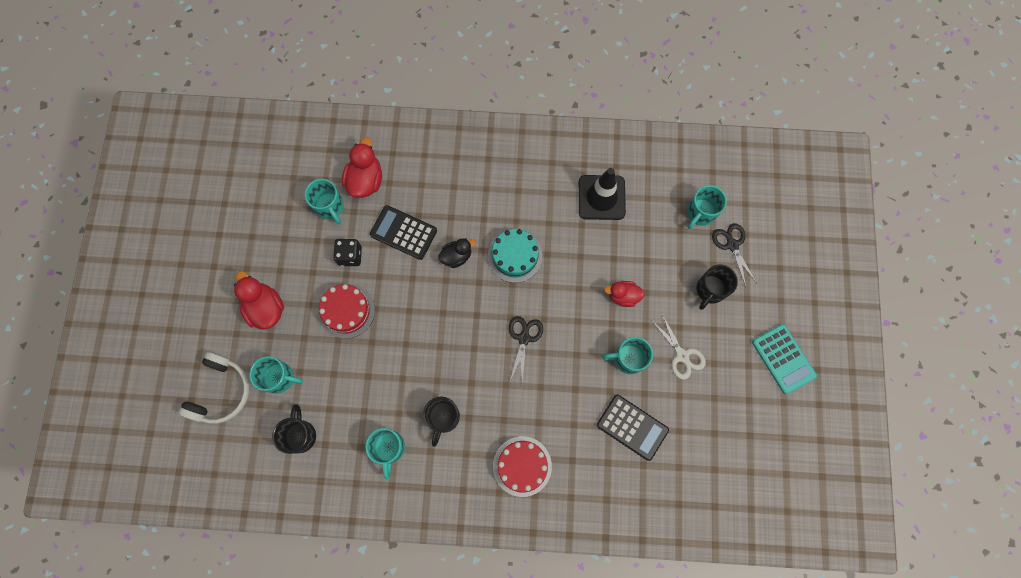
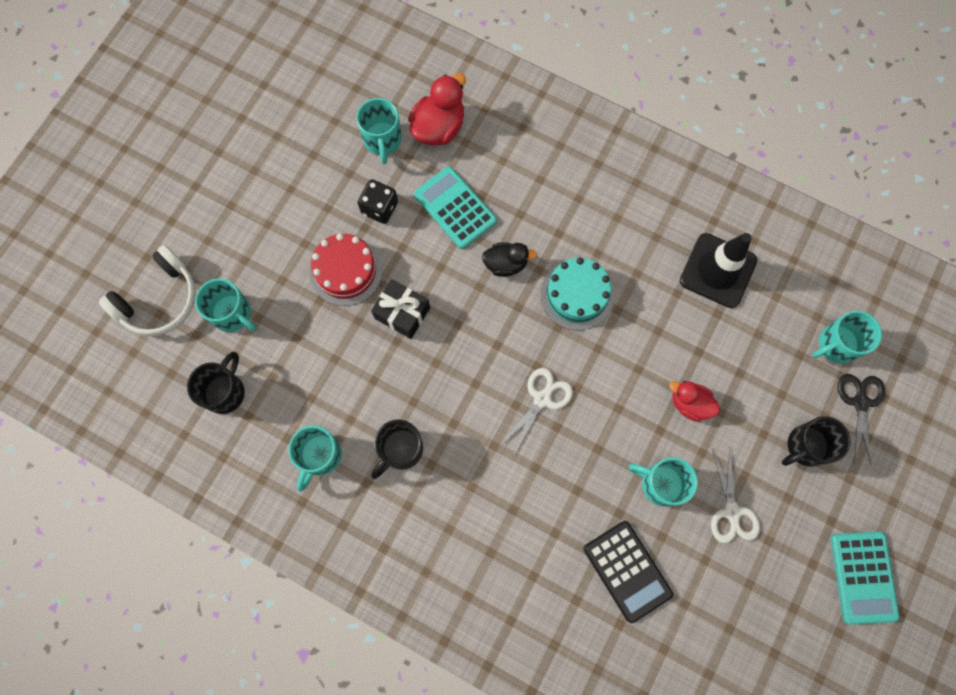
camera: 25 degrees right, 0 degrees up
(266, 308) = (254, 226): red duck -> none
(400, 322) = (402, 313): none -> black gift
(403, 232) = (455, 208): black calculator -> turquoise calculator
(522, 466) = (468, 553): red cake -> none
(524, 338) = (542, 399): black scissors -> white scissors

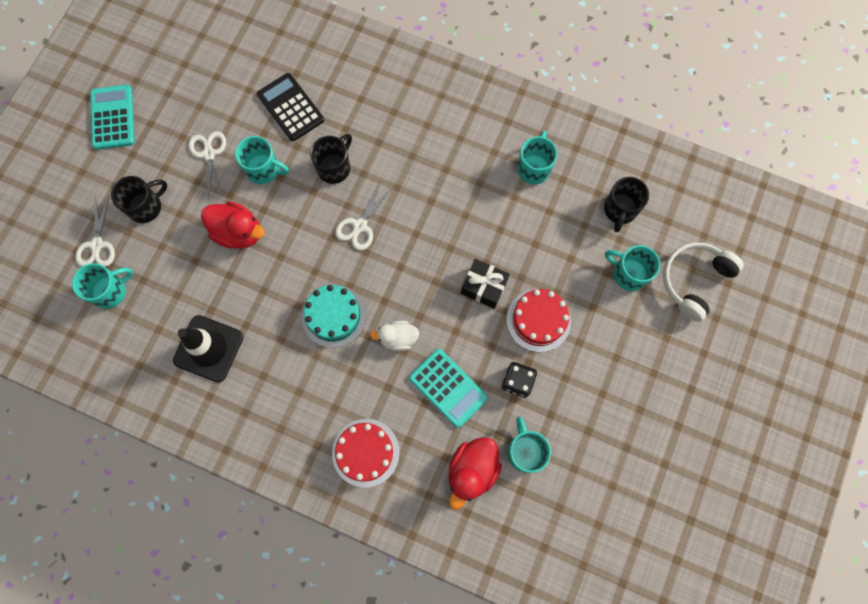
camera: 175 degrees right, 0 degrees up
(400, 450) = (471, 177): black mug -> black mug (334, 167)
(506, 264) = (398, 338): black duck -> white duck
(547, 152) = (365, 452): none -> red cake
(689, 403) = (238, 232): red duck -> red duck, size x1.52
(860, 402) = (97, 245): black scissors -> white scissors

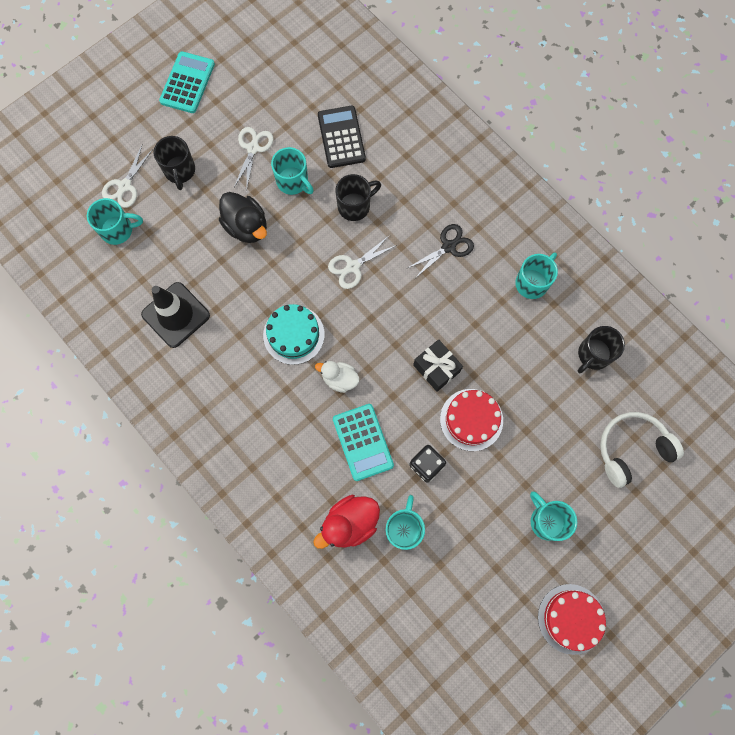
camera: 25 degrees right, 0 degrees up
(146, 206) = (180, 171): black mug -> black mug turned 90 degrees clockwise
(238, 232) = (246, 226): red duck -> black duck
(365, 452) = (265, 464): red cake -> red cake (571, 618)
(441, 168) = (448, 247): none -> black scissors
(628, 274) = (573, 415): turquoise mug -> turquoise mug (546, 520)

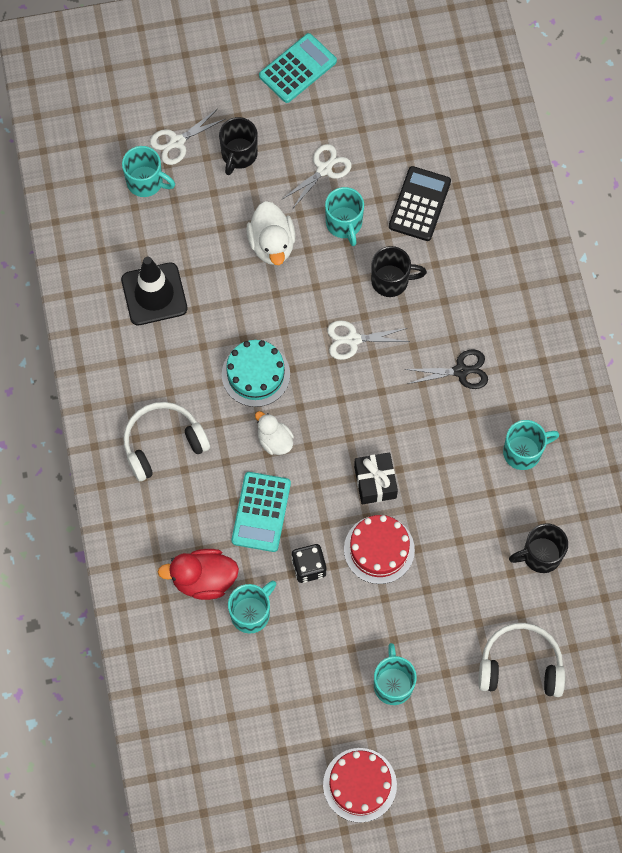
camera: 30 degrees right, 5 degrees down
(246, 226) = (272, 244): black duck -> white duck
(252, 431) = (163, 443): none -> white headphones

